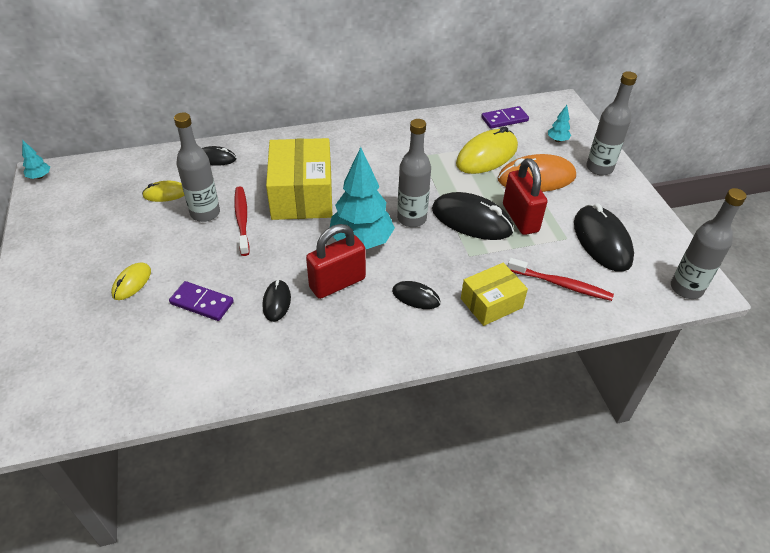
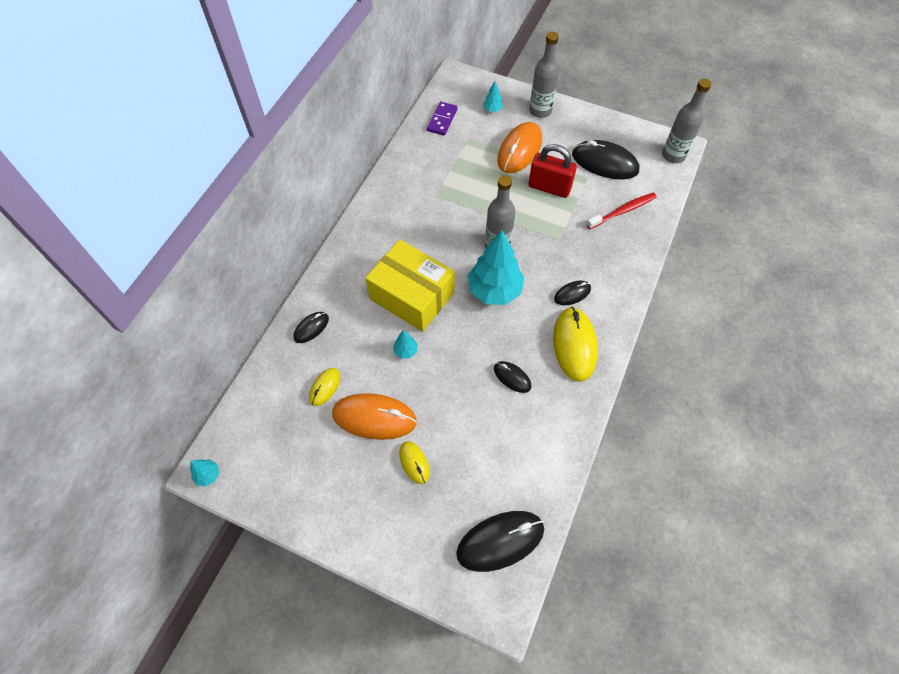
camera: 50 degrees left, 15 degrees up
(159, 236) = (374, 417): none -> orange mouse
(202, 303) = (475, 425): purple domino -> none
(205, 213) = (375, 372): grey bottle -> none
(242, 220) = (406, 351): red toothbrush -> turquoise tree
(337, 283) = (523, 330): red padlock -> none
(471, 220) = (528, 214): black mouse -> black mouse (500, 541)
(486, 156) = (471, 159): yellow mouse -> yellow mouse (574, 345)
(491, 303) = (609, 257): yellow box -> none

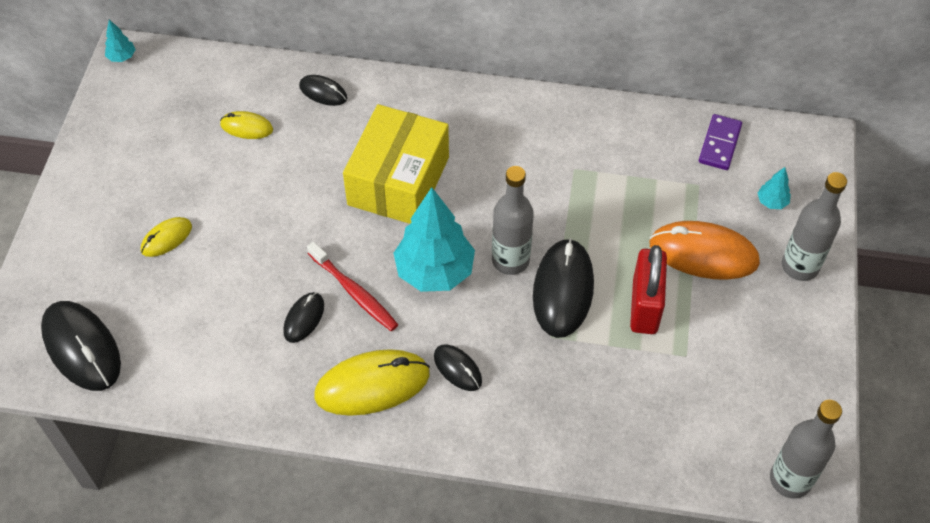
camera: 75 degrees right, 5 degrees down
(374, 417) = (217, 185): orange mouse -> none
(406, 351) = (315, 194): turquoise tree -> none
(442, 120) = (720, 144): purple domino -> purple domino turned 75 degrees counterclockwise
(604, 163) = (728, 376): black mouse -> black mouse (563, 290)
(623, 211) = (637, 416): red toothbrush -> red toothbrush (354, 292)

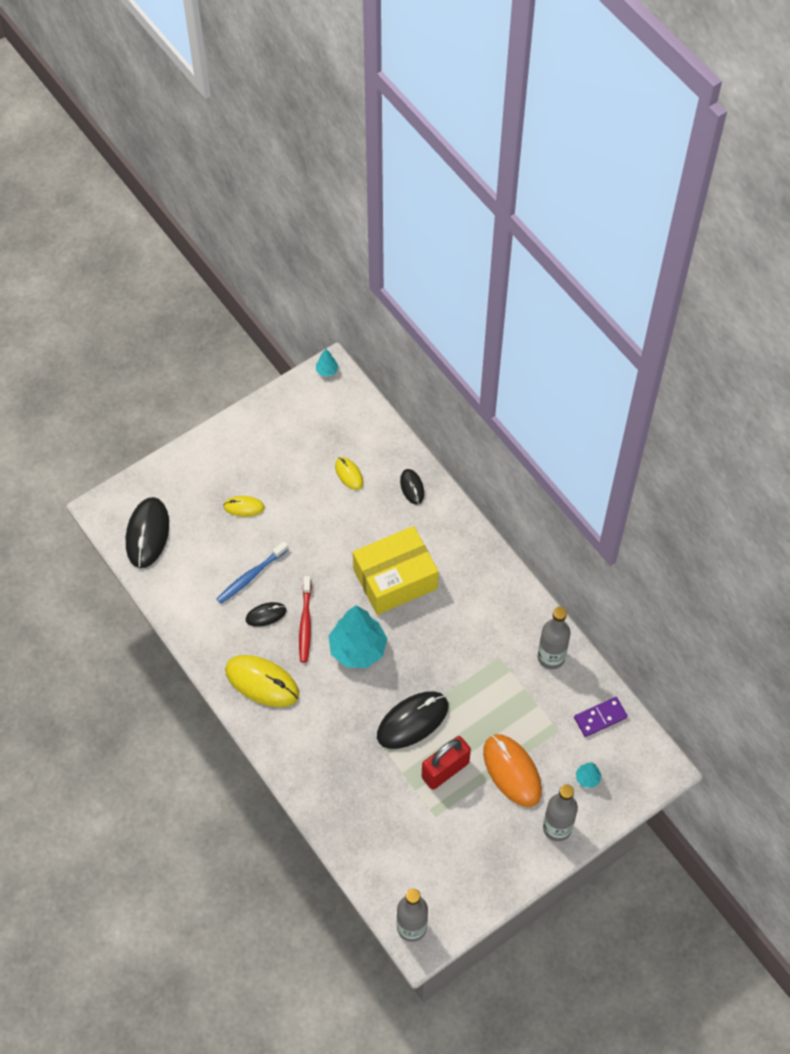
camera: 45 degrees right, 5 degrees up
(246, 295) = (251, 576): none -> blue toothbrush
(457, 369) = (312, 713): black mouse -> none
(510, 260) = (404, 679): grey bottle -> grey bottle (551, 657)

